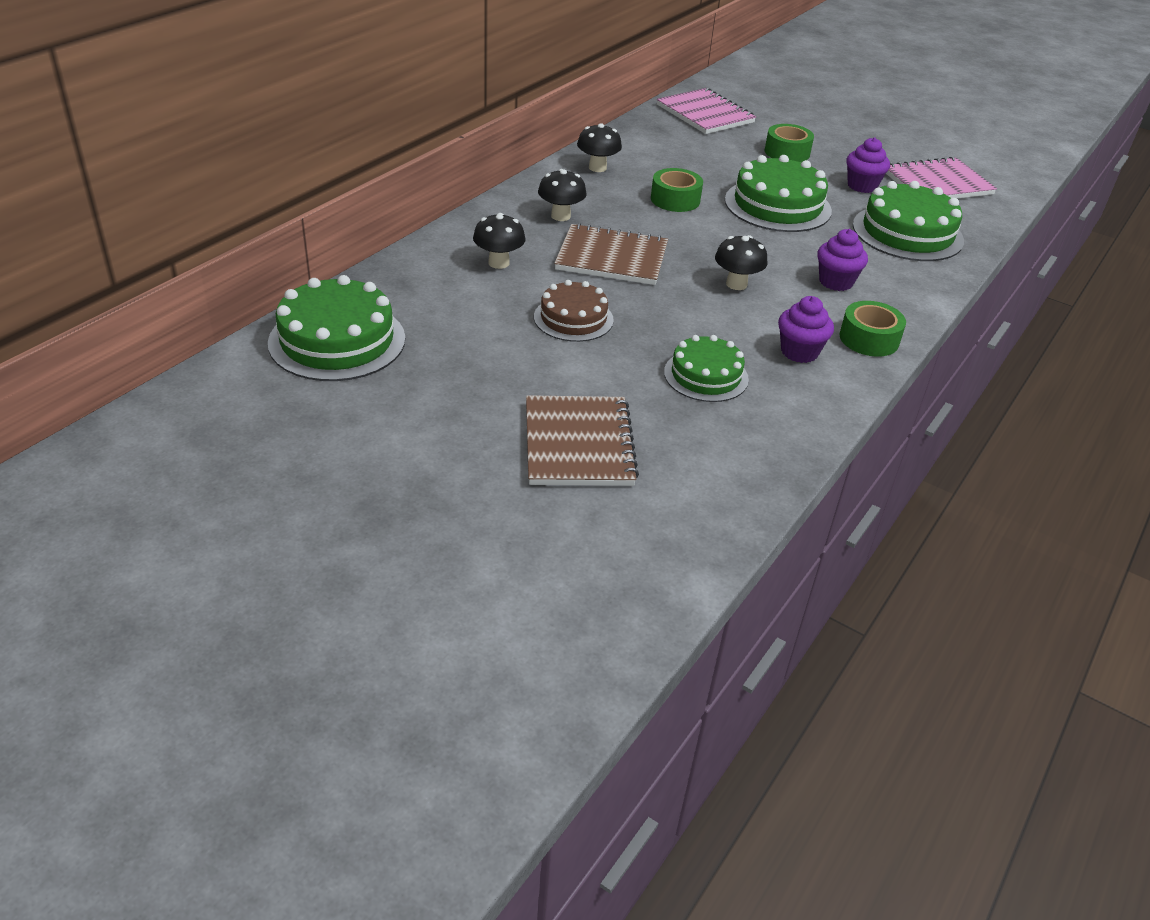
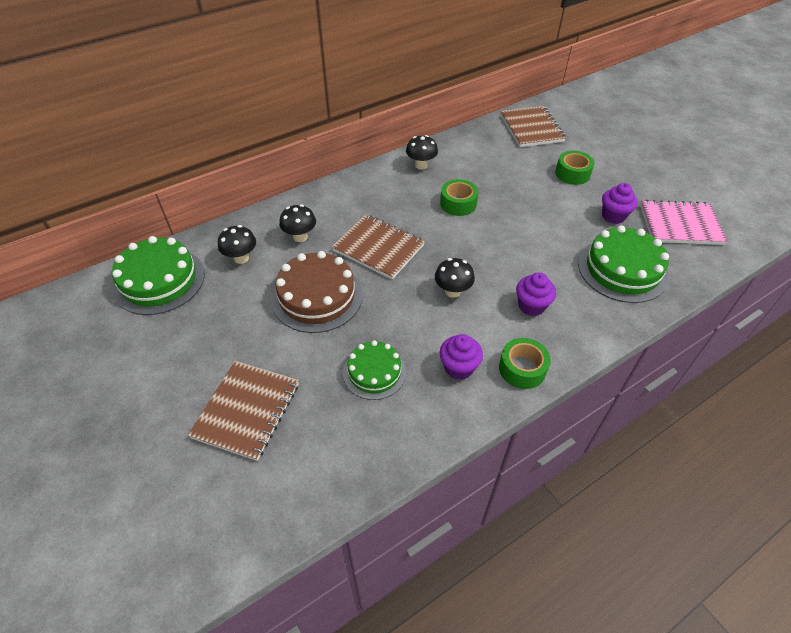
camera: 25 degrees right, 10 degrees up
(560, 216) = (368, 204): black mushroom -> black mushroom (241, 258)
(573, 318) = (317, 296): brown cake -> brown cake, size x1.60
(705, 114) = (531, 128): pink notebook -> brown notebook
(777, 205) = (532, 223): green cake -> none

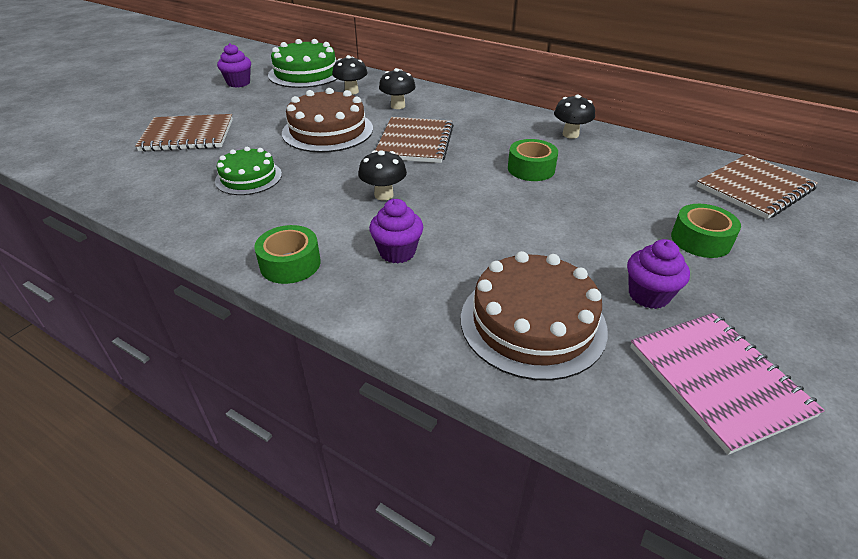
camera: 65 degrees right, 10 degrees down
(459, 367) = (274, 221): purple cupcake -> purple cupcake (238, 83)
(622, 269) = (532, 323): green cake -> brown cake

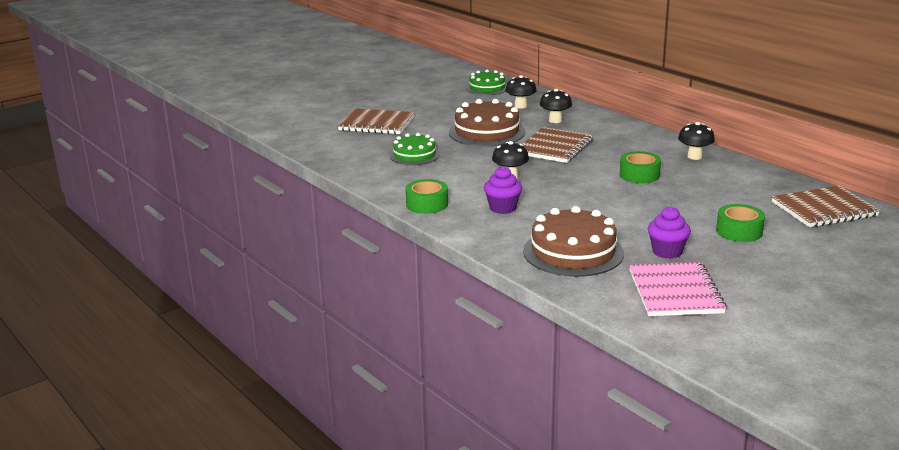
camera: 20 degrees right, 15 degrees down
(238, 83) = (426, 90): purple cupcake -> none
(306, 73) = (487, 88): green cake -> green cake, size x0.63

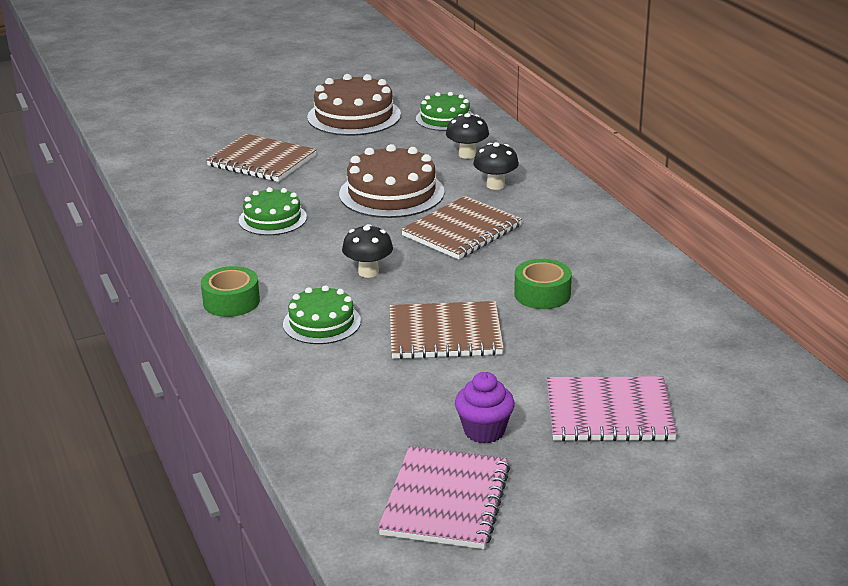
camera: 15 degrees right, 5 degrees up
(502, 208) = (321, 322): purple cupcake -> green cake
(573, 252) = (360, 410): brown cake -> brown cake (354, 116)
(694, 157) = (642, 273): black mushroom -> none
(739, 231) = (609, 413): green tape -> pink notebook
(824, 209) = (760, 394): brown notebook -> brown notebook (445, 334)

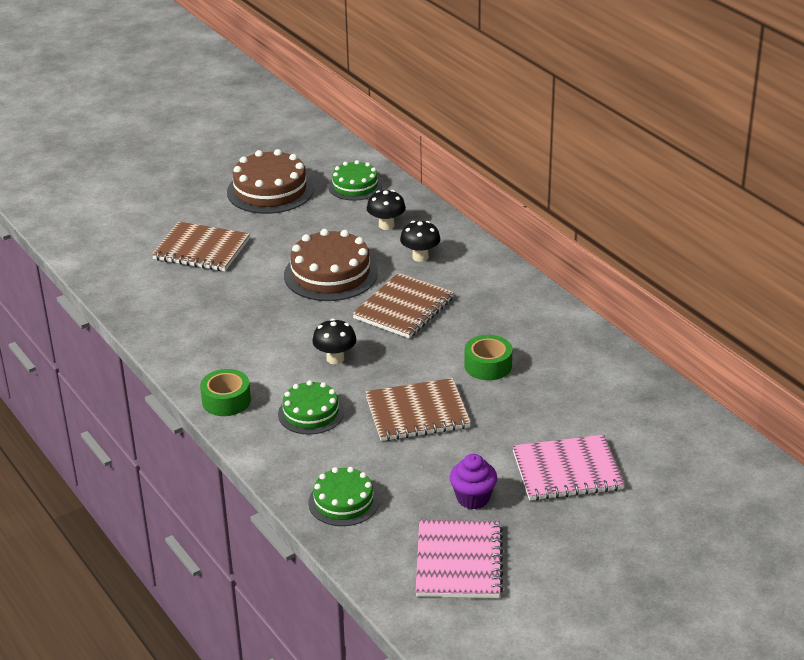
camera: 10 degrees left, 5 degrees up
(272, 219) = (233, 312): green cake -> green cake (343, 502)

